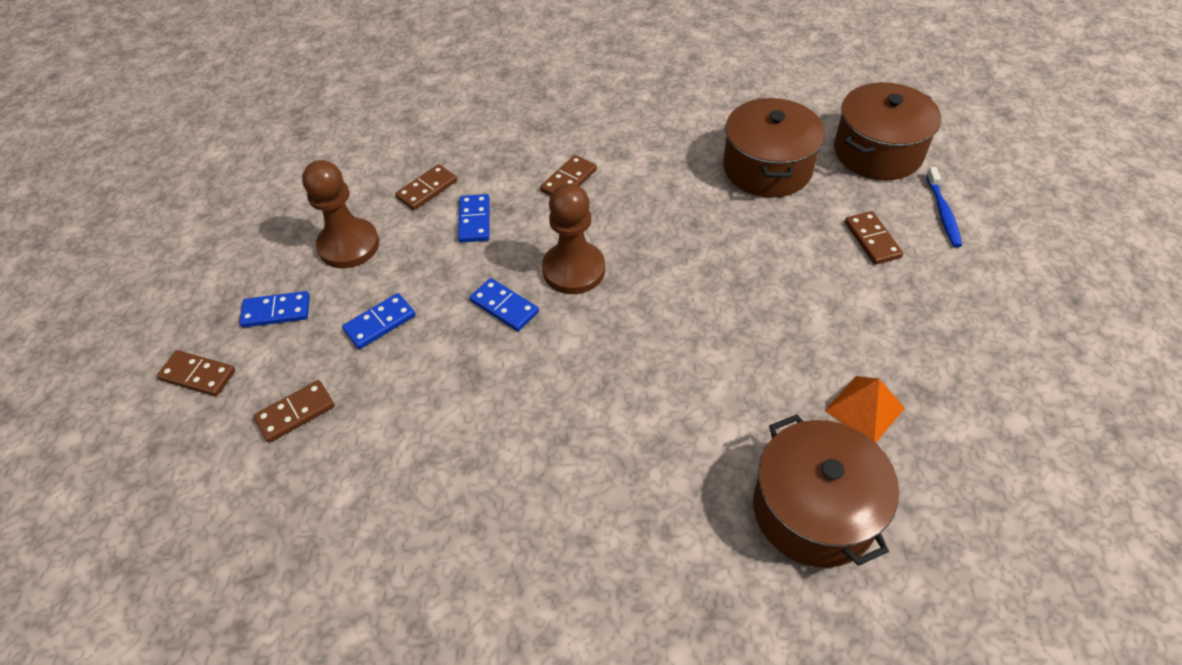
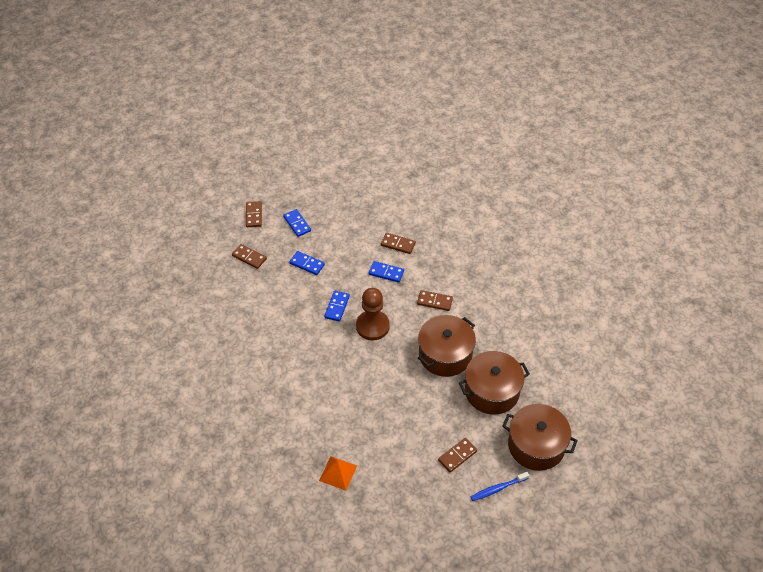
camera: 65 degrees right, 0 degrees up
(349, 245) = (346, 231): brown pawn -> none
(474, 220) = (386, 273): blue domino -> blue domino turned 45 degrees clockwise
(814, 509) = (274, 463): brown pot -> brown pot (445, 355)

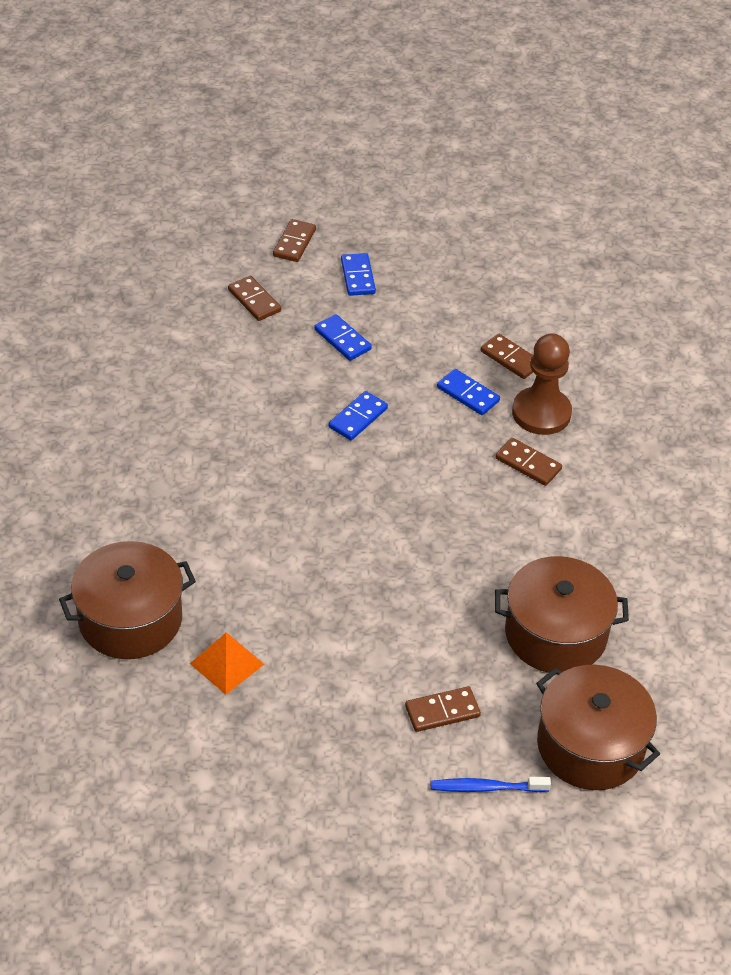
camera: 20 degrees right, 5 degrees down
(372, 326) = (402, 466): brown pawn -> brown pawn (541, 413)
(445, 355) = (503, 550): brown pot -> brown pot (130, 619)

